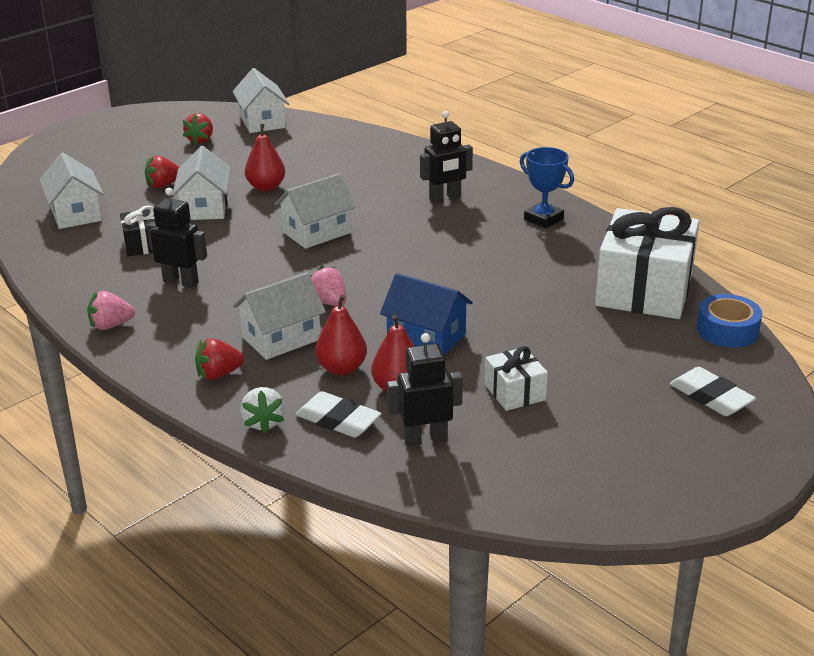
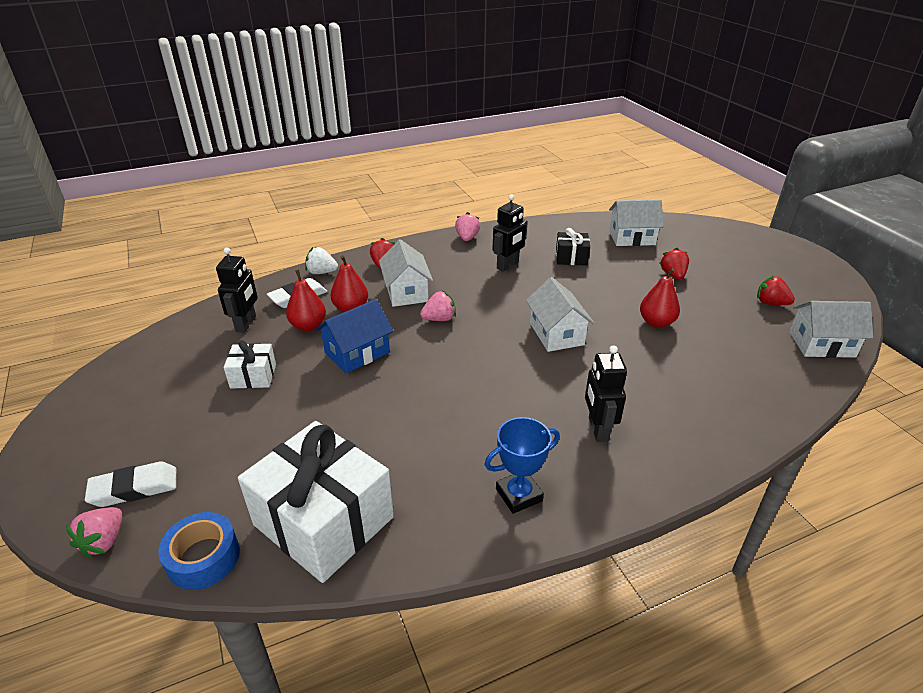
camera: 110 degrees right, 5 degrees up
(204, 207) = (625, 288): white house -> none
(767, 385) = (104, 541): none -> pink strawberry

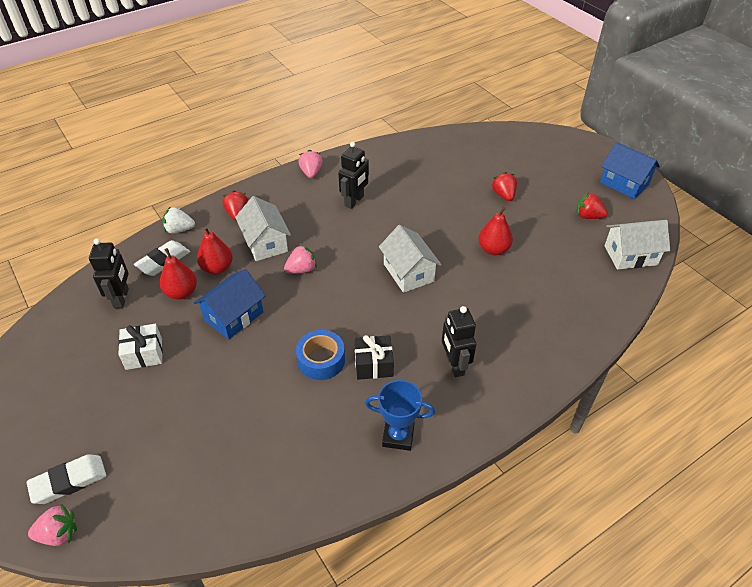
camera: 10 degrees left, 10 degrees up
(104, 541) = (59, 534): pink strawberry -> pink strawberry turned 105 degrees counterclockwise
(203, 558) = (149, 534): blue tape -> blue tape (321, 360)
(323, 521) = (242, 485): white gift -> none
(519, 495) = (398, 436): blue trophy -> blue trophy turned 45 degrees clockwise
(571, 258) = (411, 185): black gift -> black gift (373, 364)
(631, 238) = (463, 156): white house -> none
(814, 277) = (624, 183): none -> blue house

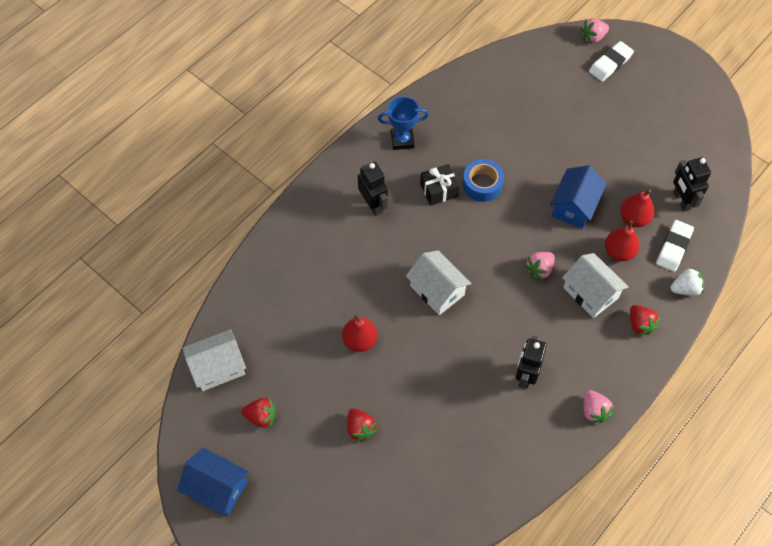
camera: 165 degrees right, 15 degrees up
(144, 354) = (625, 157): white gift -> none

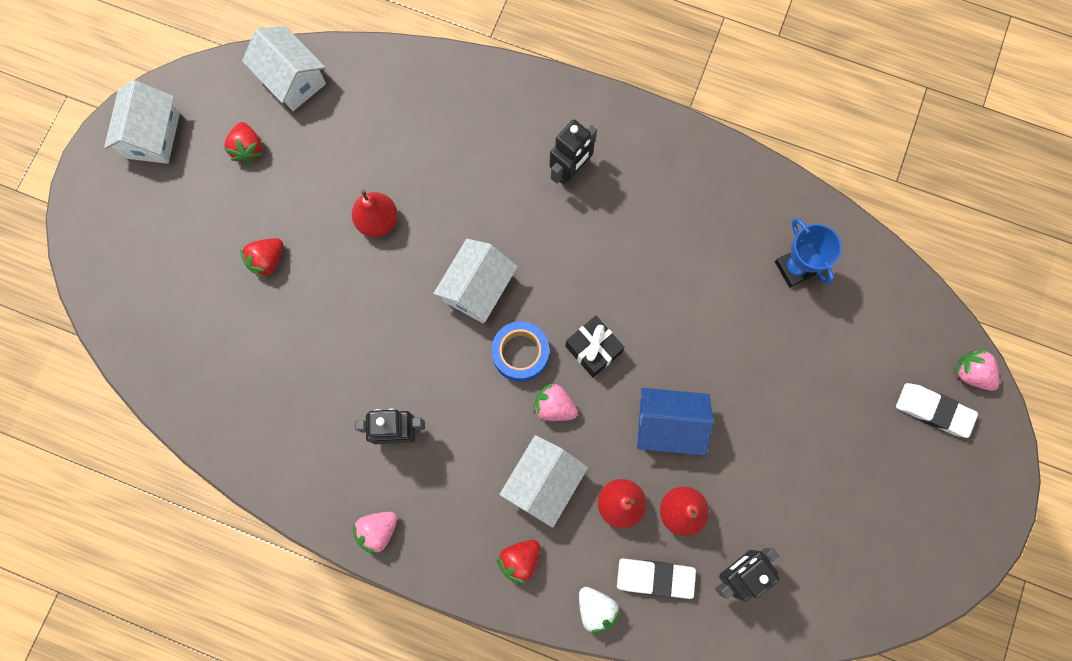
camera: 70 degrees right, 15 degrees up
(217, 487) = (153, 135): blue house -> white house
(402, 140) = (682, 172): blue trophy -> blue trophy (794, 268)
(438, 190) = (624, 243): black gift -> black gift (593, 349)
(482, 184) = (655, 294): blue tape -> blue tape (520, 353)

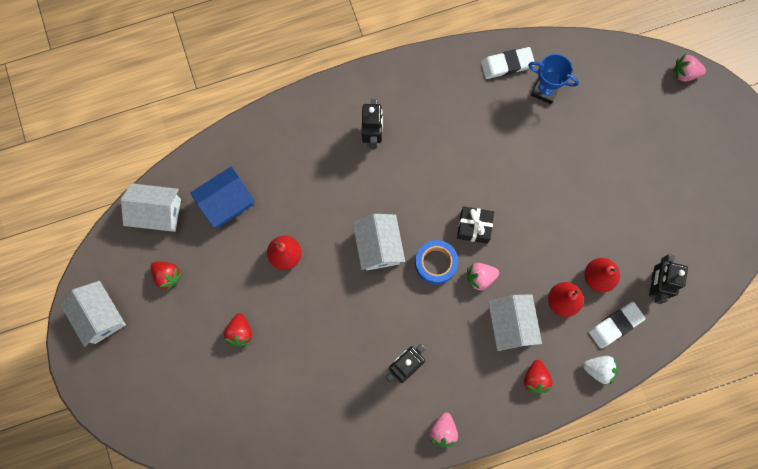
camera: 40 degrees left, 0 degrees up
(668, 425) = (551, 235): blue house -> blue house (226, 202)
(933, 411) = (682, 110): white eraser -> white eraser (507, 65)

